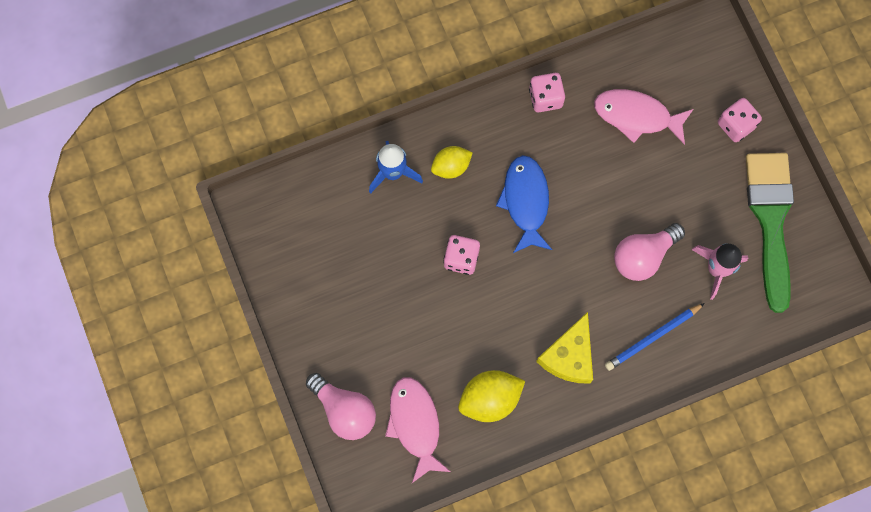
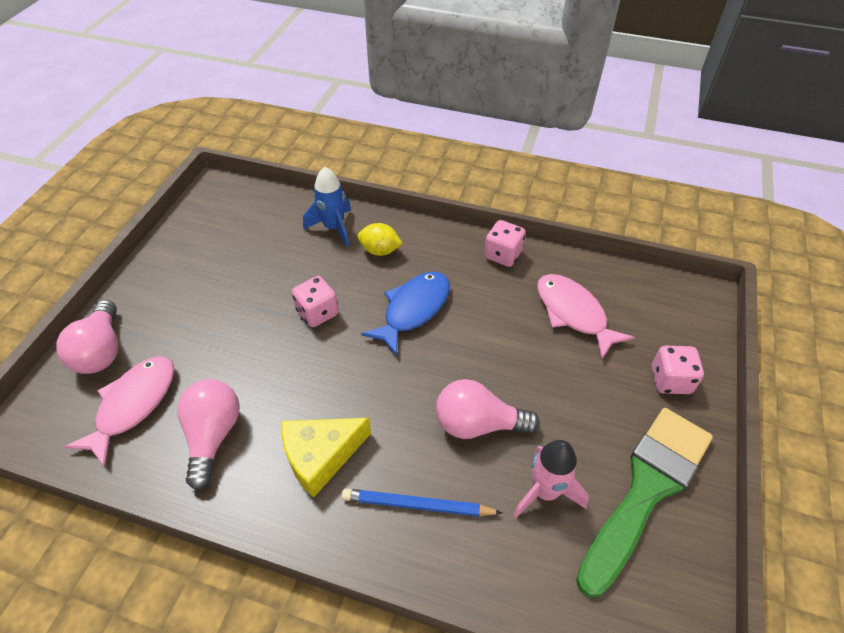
camera: 40 degrees right, 25 degrees down
(490, 399) = (213, 436): yellow lemon -> pink light bulb

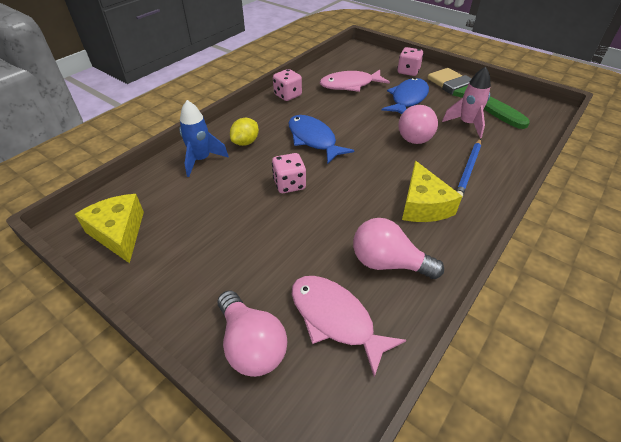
camera: 70 degrees left, 5 degrees down
(101, 351) = (251, 345): pink light bulb -> pink light bulb turned 45 degrees clockwise
(213, 217) = (119, 233): none -> yellow cheese
(577, 395) = (407, 99): none -> blue fish

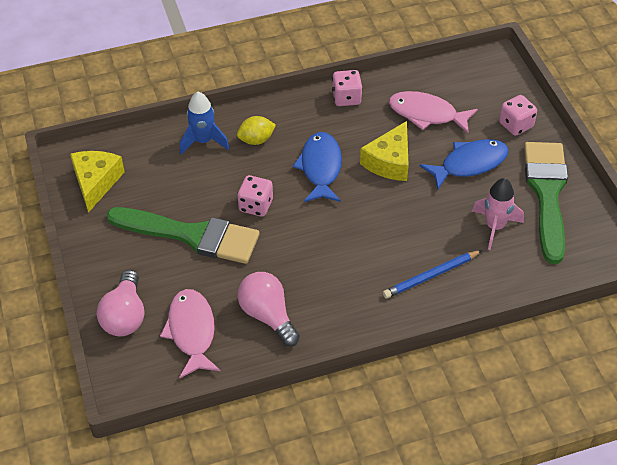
camera: 35 degrees right, 5 degrees up
(254, 232) = (191, 235): none -> green brush
(416, 135) = (426, 213): pink light bulb -> none
(423, 205) = (349, 286): yellow cheese -> yellow cheese (389, 161)

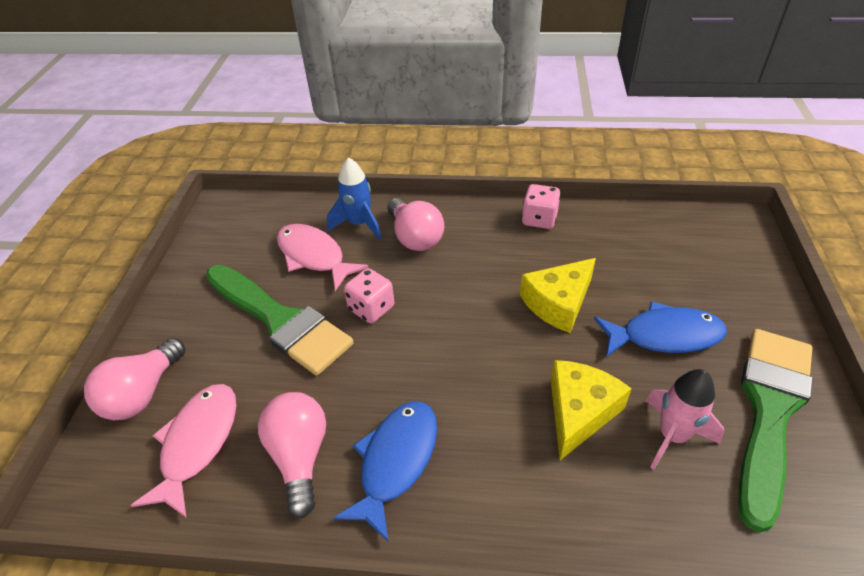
camera: 25 degrees right, 5 degrees down
(96, 182) = (227, 236): yellow cheese -> yellow cheese (579, 412)
(256, 140) = (415, 237): yellow lemon -> pink light bulb
(320, 168) = (470, 287): blue fish -> blue fish (395, 461)
(427, 114) = (629, 260): pink fish -> pink fish (314, 256)
(431, 276) = (548, 479): blue pencil -> none
(516, 125) = (747, 304): pink dice -> none

